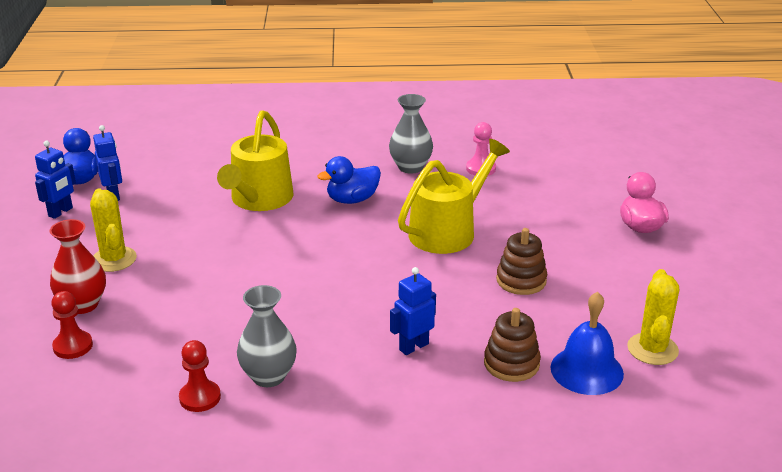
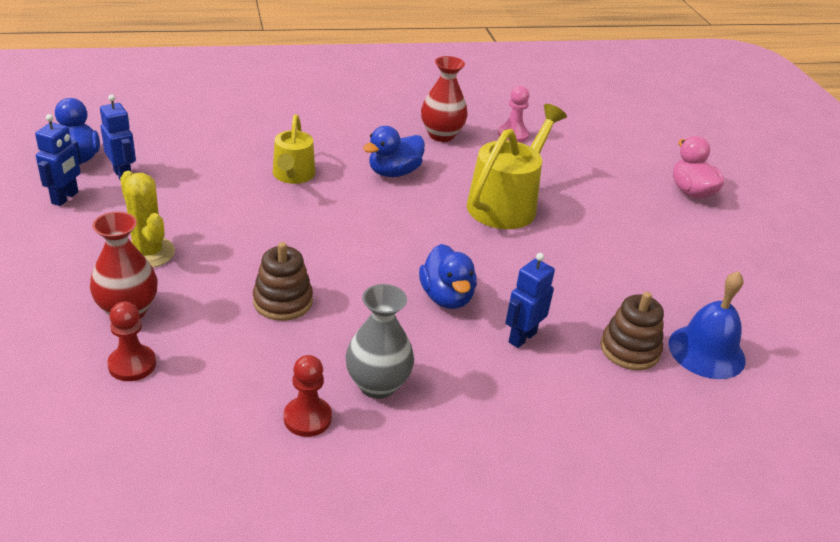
camera: 15 degrees left, 5 degrees up
(259, 199) = (293, 175): yellow watering can -> yellow watering can, size x0.62
(358, 309) = (446, 297): none -> blue duck
(410, 167) = (441, 135): grey vase -> red vase
(521, 280) = (601, 255): brown stacking toy -> brown stacking toy (283, 301)
(652, 349) = (759, 323): yellow cactus -> none

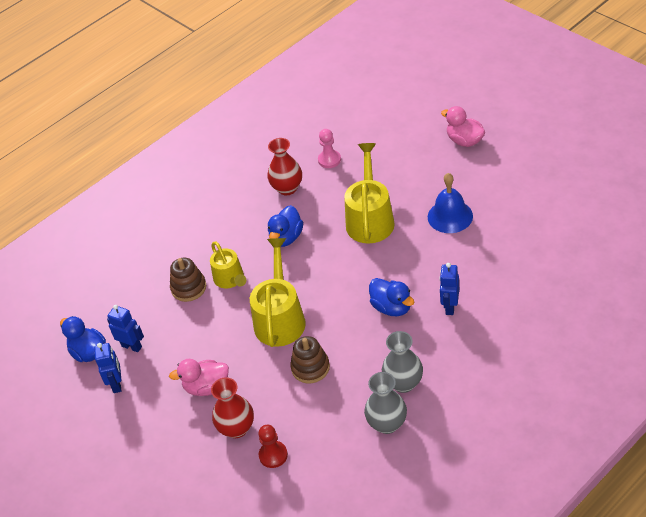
camera: 20 degrees left, 10 degrees up
(148, 253) = (206, 387): yellow cactus -> pink duck
(304, 236) = (280, 319): none -> yellow watering can
(307, 418) = (387, 424): red pawn -> grey vase
(629, 349) = (507, 278): brown stacking toy -> brown stacking toy (189, 288)
(706, 351) = (545, 254): blue bell -> blue bell (450, 216)

